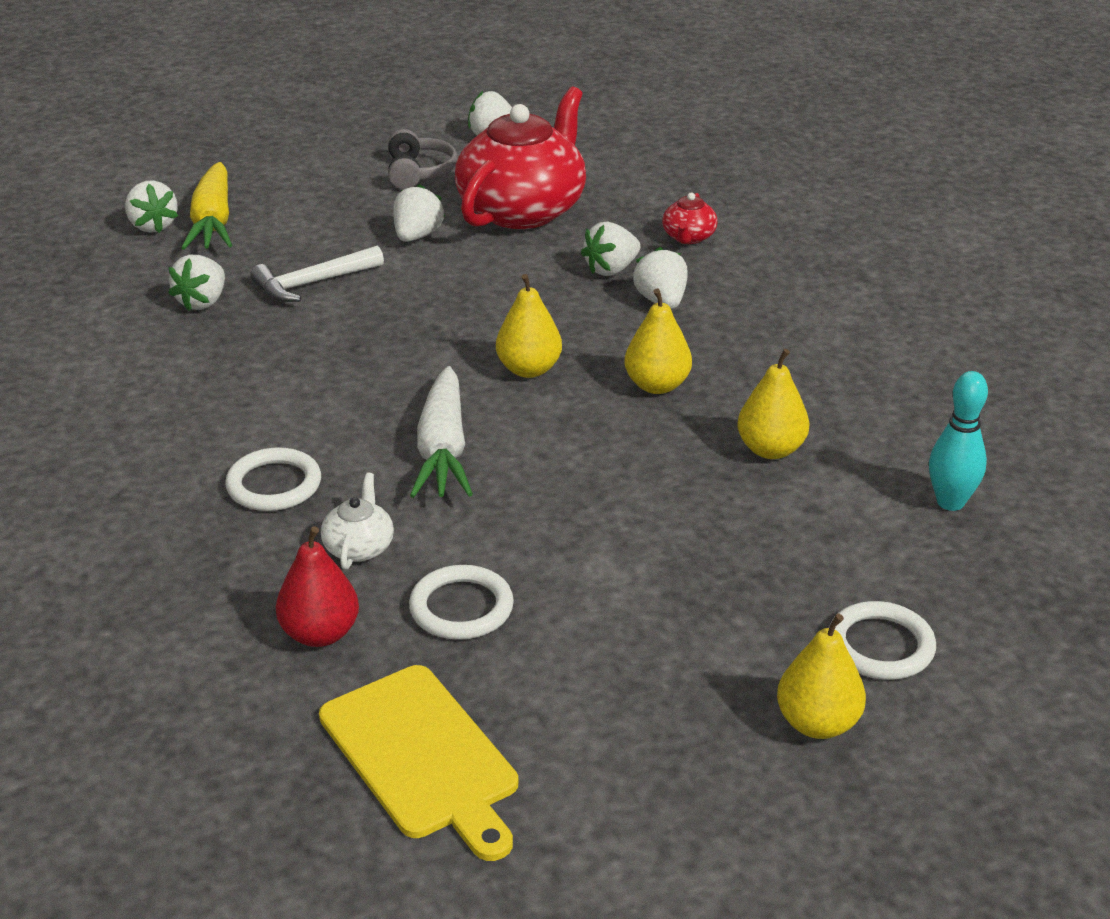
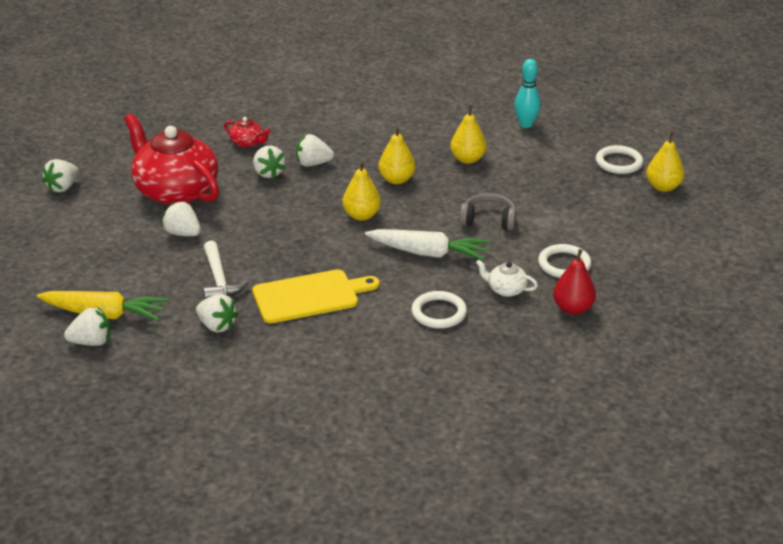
camera: 75 degrees left, 0 degrees up
(419, 173) = (94, 222): grey headphones -> grey headphones (488, 220)
(422, 756) = (666, 288): yellow cutting board -> yellow cutting board (310, 296)

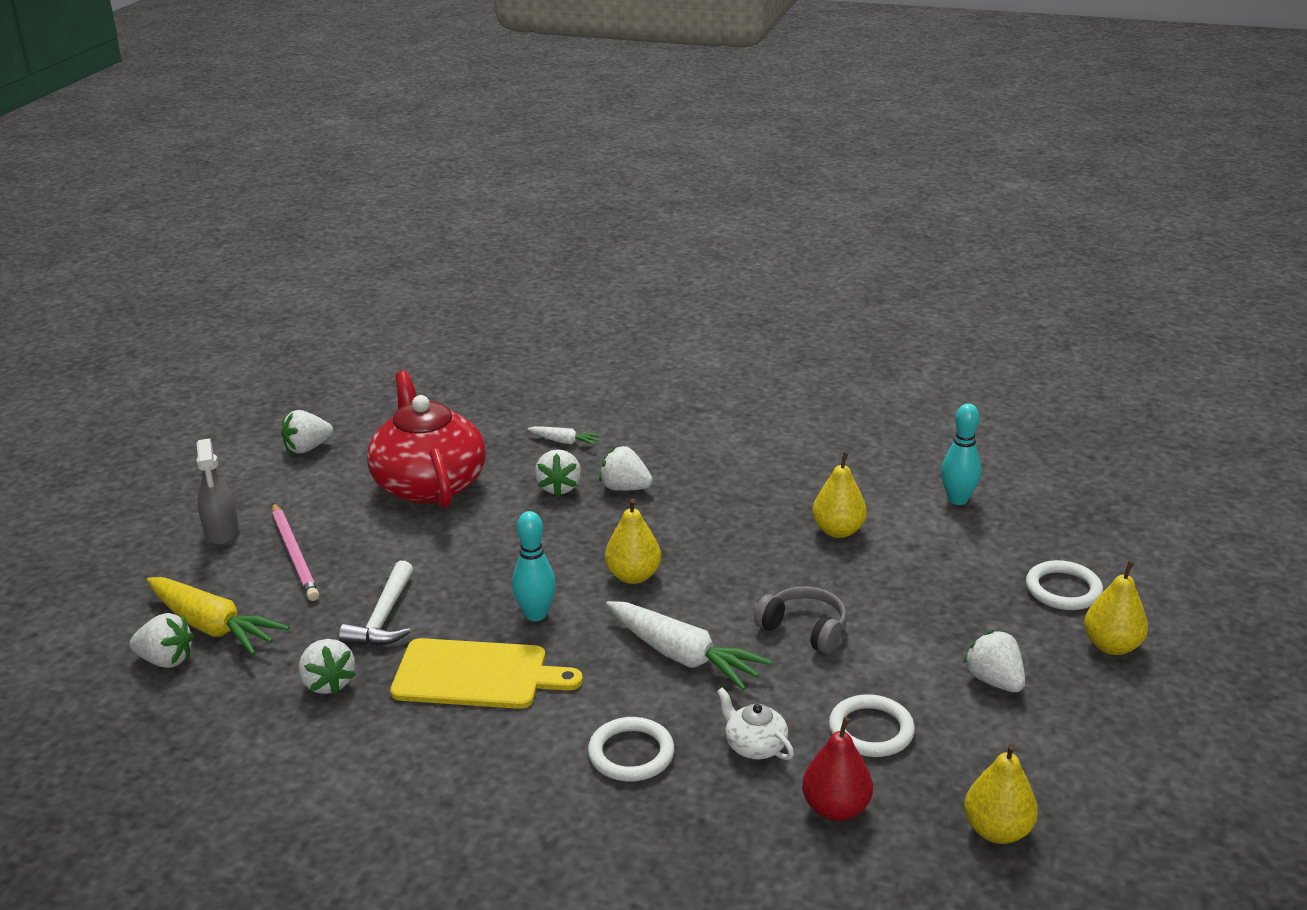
camera: 25 degrees right, 5 degrees down
(52, 256) = (222, 532): none -> grey spray bottle
(120, 257) = (294, 555): none -> pink pencil
(183, 233) = (392, 542): white strawberry -> white strawberry (994, 681)
(247, 143) = (564, 442): red teapot -> white carrot
(318, 253) = (536, 614): none -> turquoise bowling pin
(396, 179) = (718, 536): yellow pear -> yellow pear (997, 830)

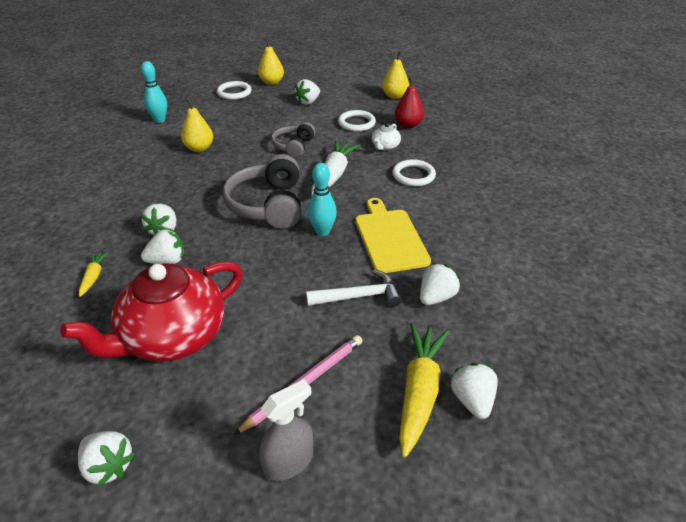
camera: 110 degrees left, 10 degrees up
(564, 442) = (94, 276): white carrot -> yellow carrot
(633, 576) = (268, 205): yellow pear -> grey headphones

